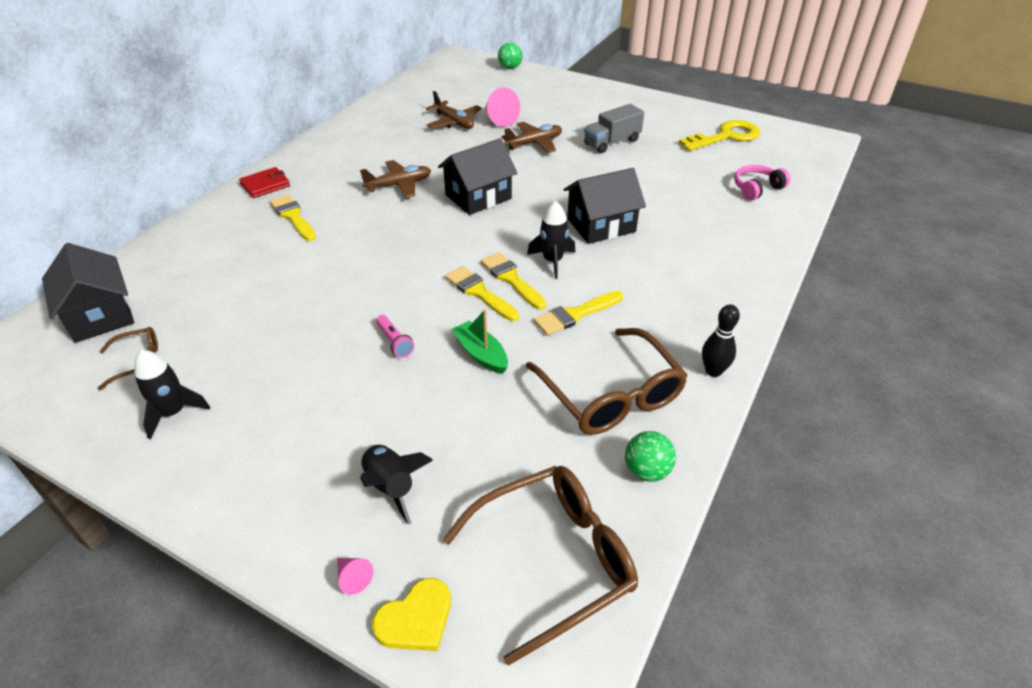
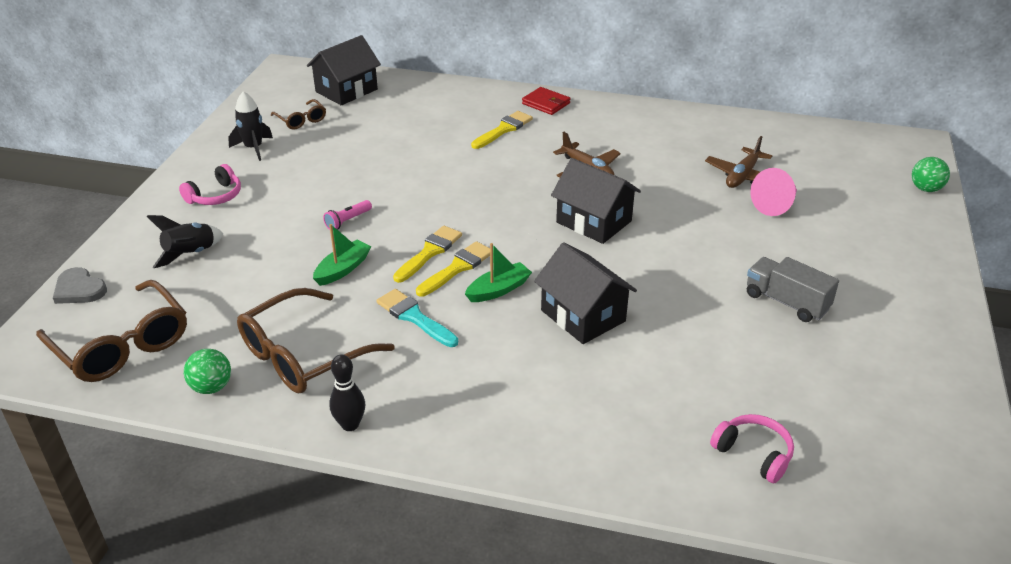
camera: 75 degrees right, 5 degrees down
(268, 457) = (215, 196): none -> pink headphones
(353, 578) = (113, 256): pink cone -> none
(416, 619) = (79, 289): yellow heart -> grey heart
(534, 143) = (736, 240): brown plane -> none
(552, 261) = (498, 290): black rocket -> green boat
(575, 314) = (414, 317): yellow brush -> turquoise brush
(726, 136) = (893, 414): yellow key -> none

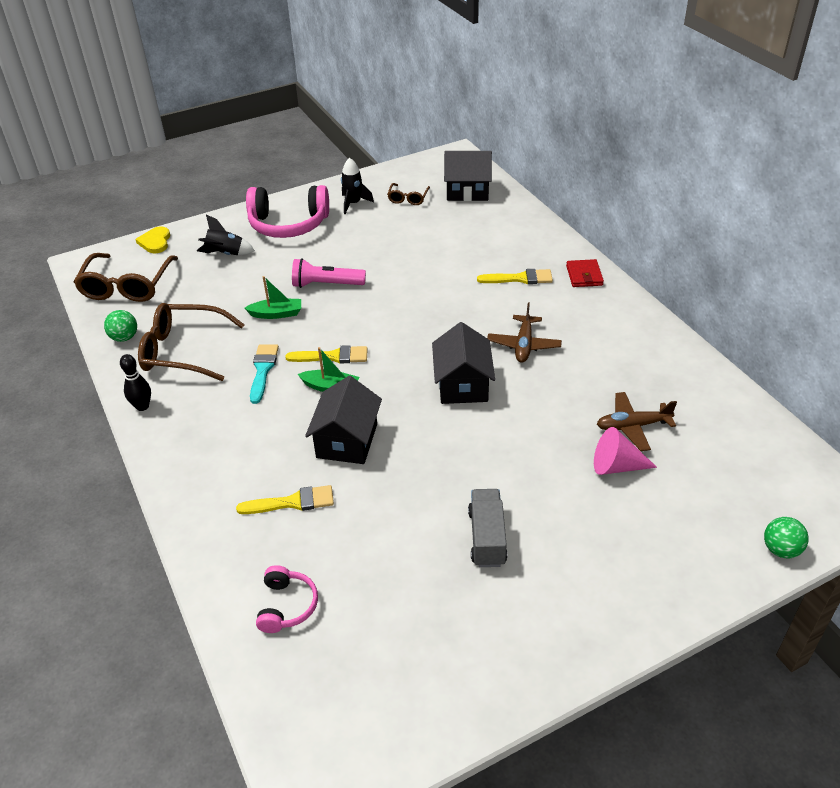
camera: 50 degrees right, 5 degrees up
(79, 289) = (155, 242): grey heart -> yellow heart
(215, 196) = (288, 224): pink headphones -> pink headphones, size x1.93
(347, 221) = (326, 284): pink flashlight -> pink flashlight, size x1.74
(429, 252) = (335, 335): yellow brush -> yellow brush (292, 502)

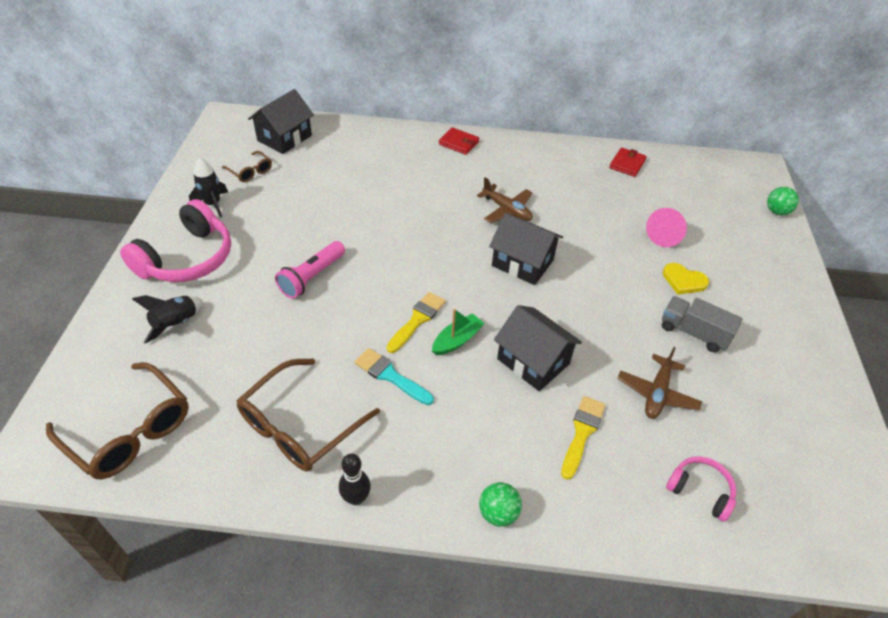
camera: 60 degrees left, 5 degrees up
(124, 337) = (222, 470): green ball -> green ball (498, 513)
(155, 242) = (77, 372): yellow heart -> yellow heart (683, 281)
(276, 314) = (317, 329): green boat -> none
(520, 278) = (428, 172): yellow brush -> none
(633, 426) = (633, 208): brown plane -> brown plane (657, 393)
(704, 395) = (627, 164): none -> red wallet

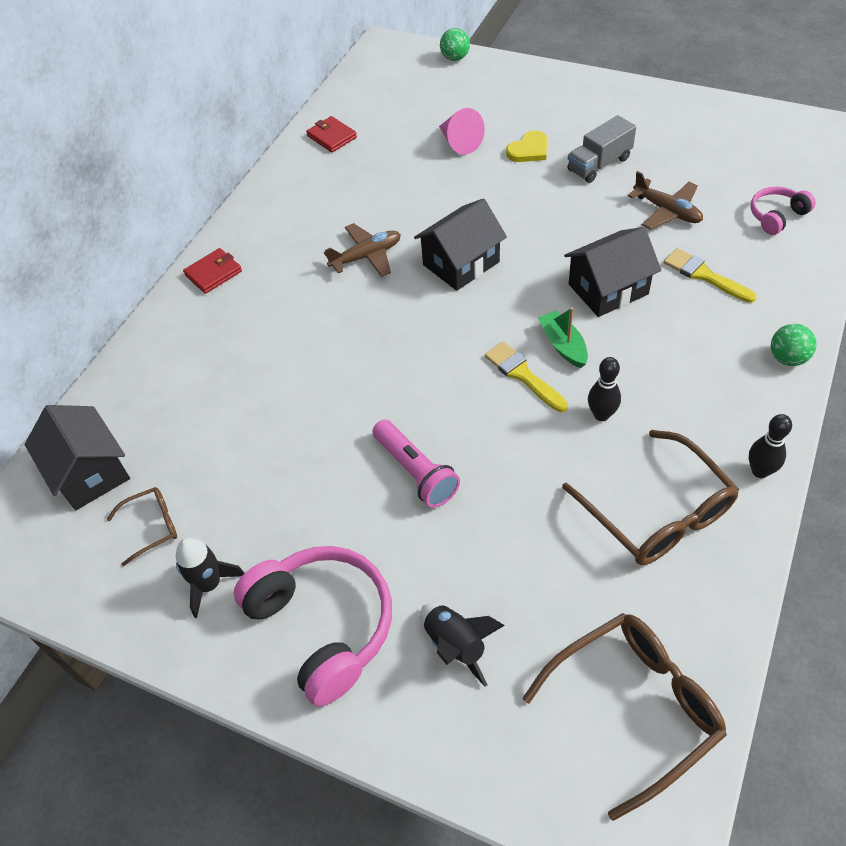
camera: 65 degrees left, 5 degrees up
(390, 376) = (601, 415): turquoise brush -> black bowling pin

